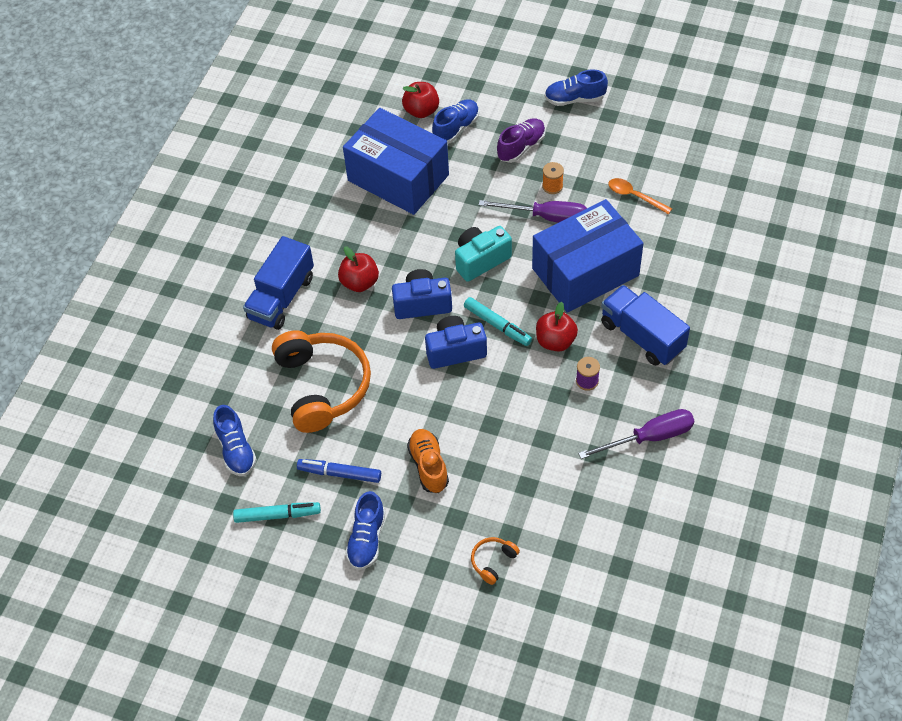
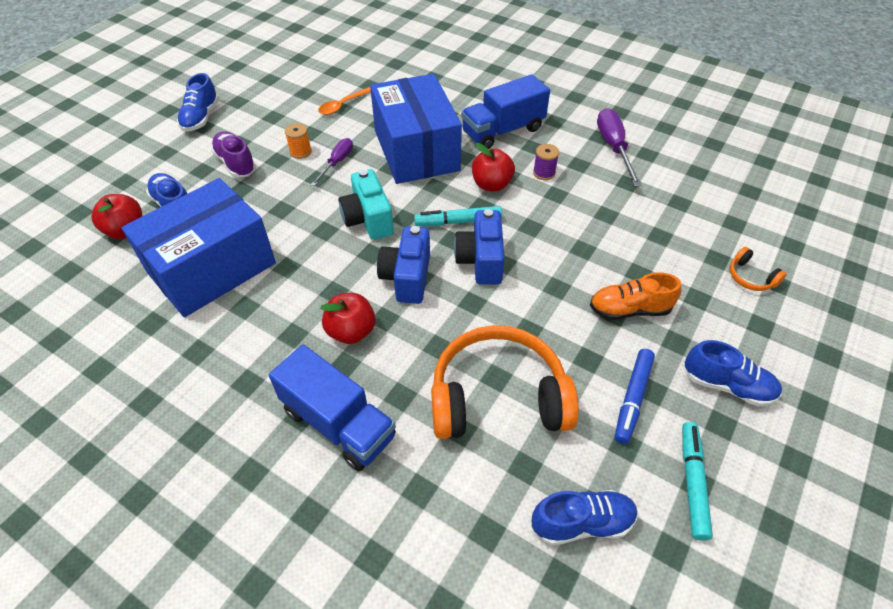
camera: 80 degrees left, 5 degrees down
(497, 325) = (458, 222): turquoise marker -> turquoise marker turned 150 degrees counterclockwise
(546, 217) = (337, 163): purple screwdriver -> purple screwdriver, size x0.64

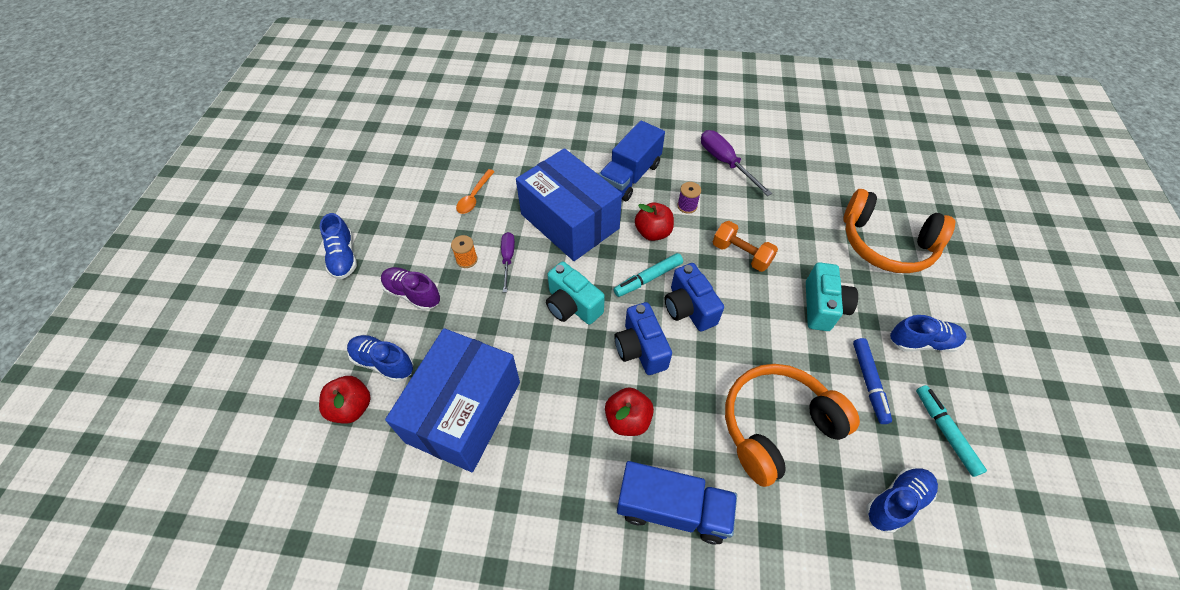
camera: 25 degrees left, 5 degrees up
(571, 232) = (741, 254): none -> orange dumbbell
(629, 310) = (822, 307): orange shoe -> turquoise camera
(750, 277) = (886, 244): orange headphones -> orange headphones, size x2.43

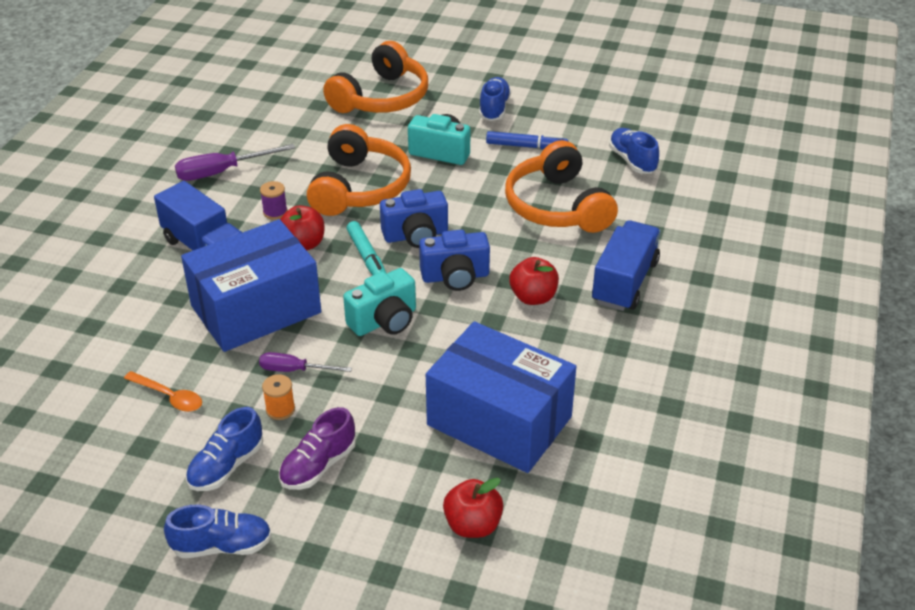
camera: 80 degrees left, 15 degrees down
(383, 363) = (416, 495): blue shoe -> blue shoe (226, 466)
(741, 254) = (359, 187): orange dumbbell -> orange headphones
(945, 432) = (578, 121): turquoise marker -> none

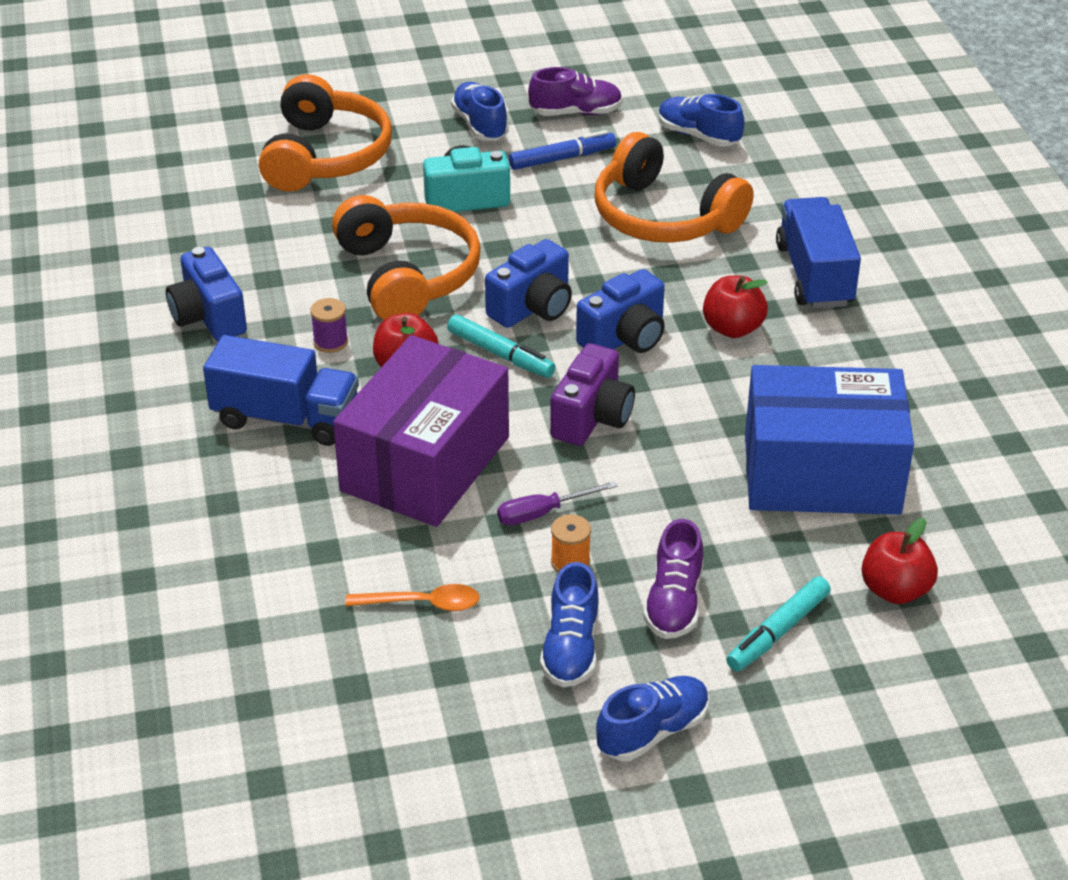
camera: 30 degrees left, 0 degrees up
(222, 172) = (208, 317): purple screwdriver -> blue camera
(256, 309) = (425, 464): blue box -> purple box
(366, 517) = (778, 632): none -> turquoise marker
(384, 321) = (592, 418): turquoise camera -> purple camera
(563, 120) = (576, 112): none -> purple shoe

